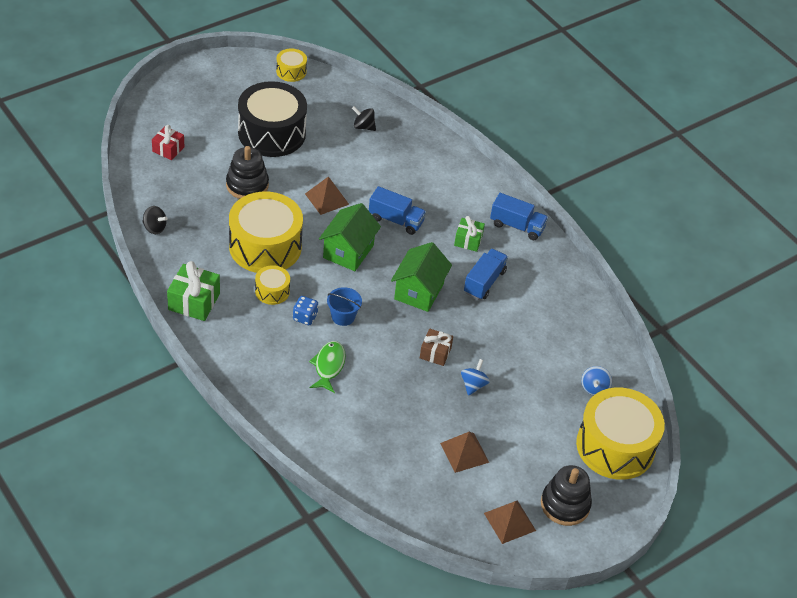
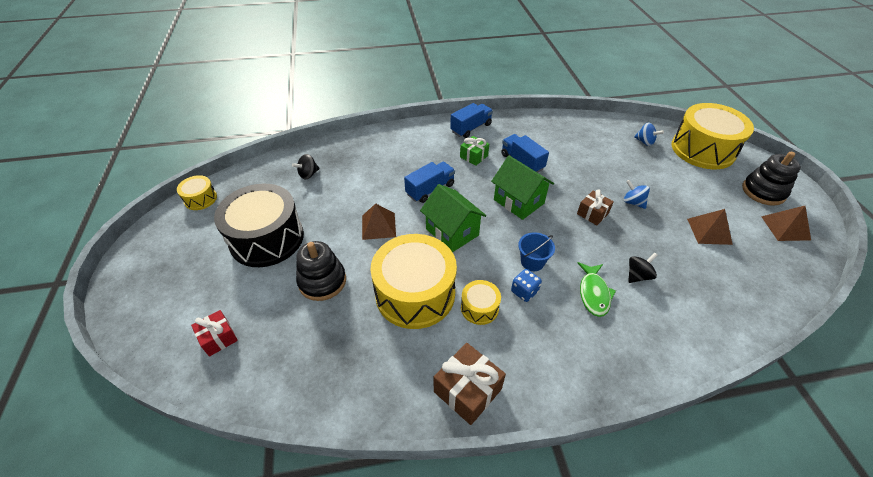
camera: 60 degrees left, 0 degrees up
(154, 228) = (331, 395): black spinning top -> black spinning top (638, 275)
(194, 301) = (467, 390): green gift -> brown gift
(328, 366) = (594, 293): green fish -> green fish turned 120 degrees counterclockwise

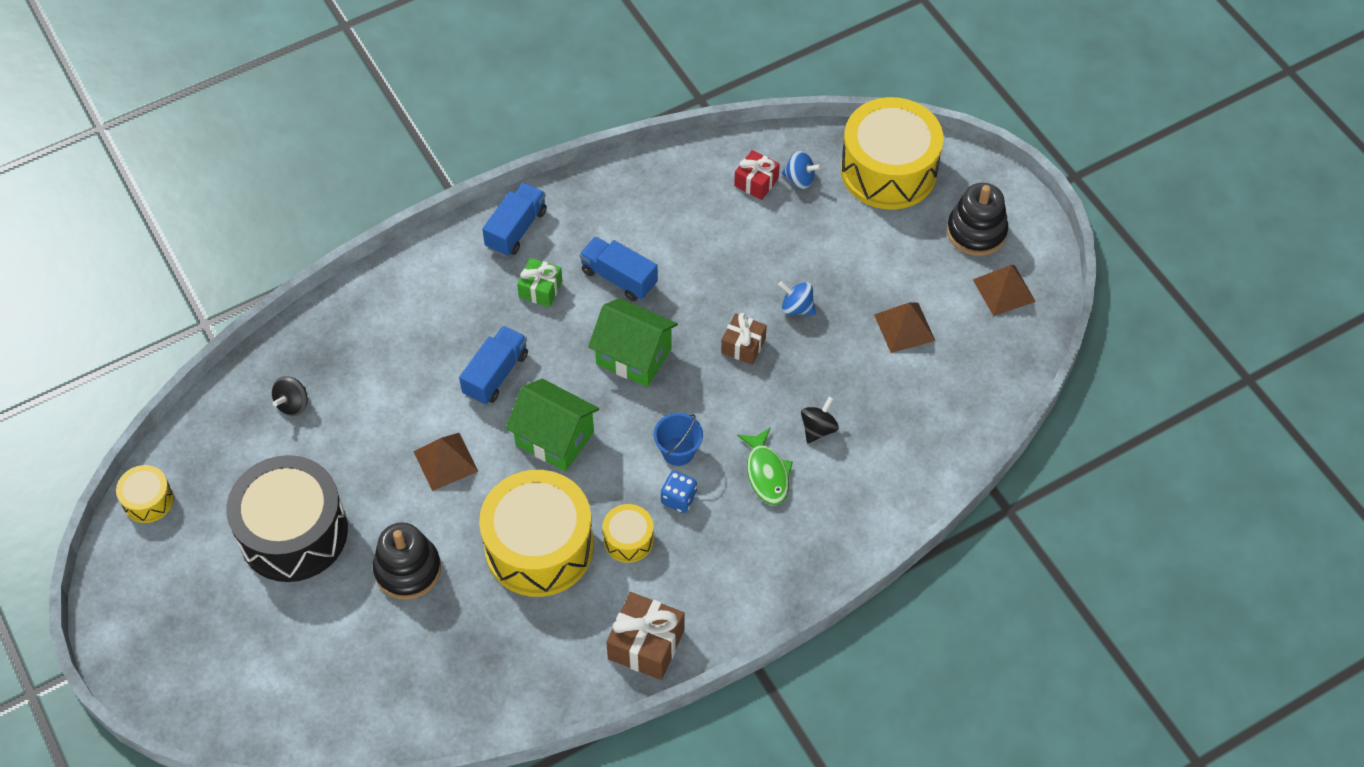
camera: 20 degrees left, 10 degrees up
(218, 338) = (315, 686): red gift -> red gift (756, 182)

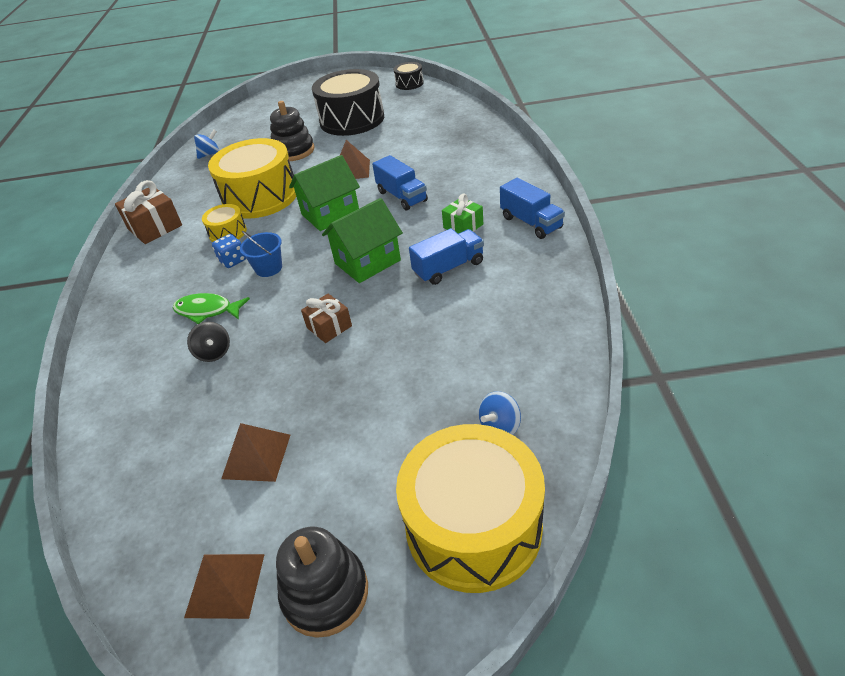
camera: 120 degrees right, 15 degrees down
(148, 500) = (409, 83): yellow drum -> black drum
(292, 404) = (437, 124): black spinning top -> none
(756, 182) = (513, 387): red gift -> none
(796, 307) = (341, 375): blue spinning top -> blue spinning top (210, 154)

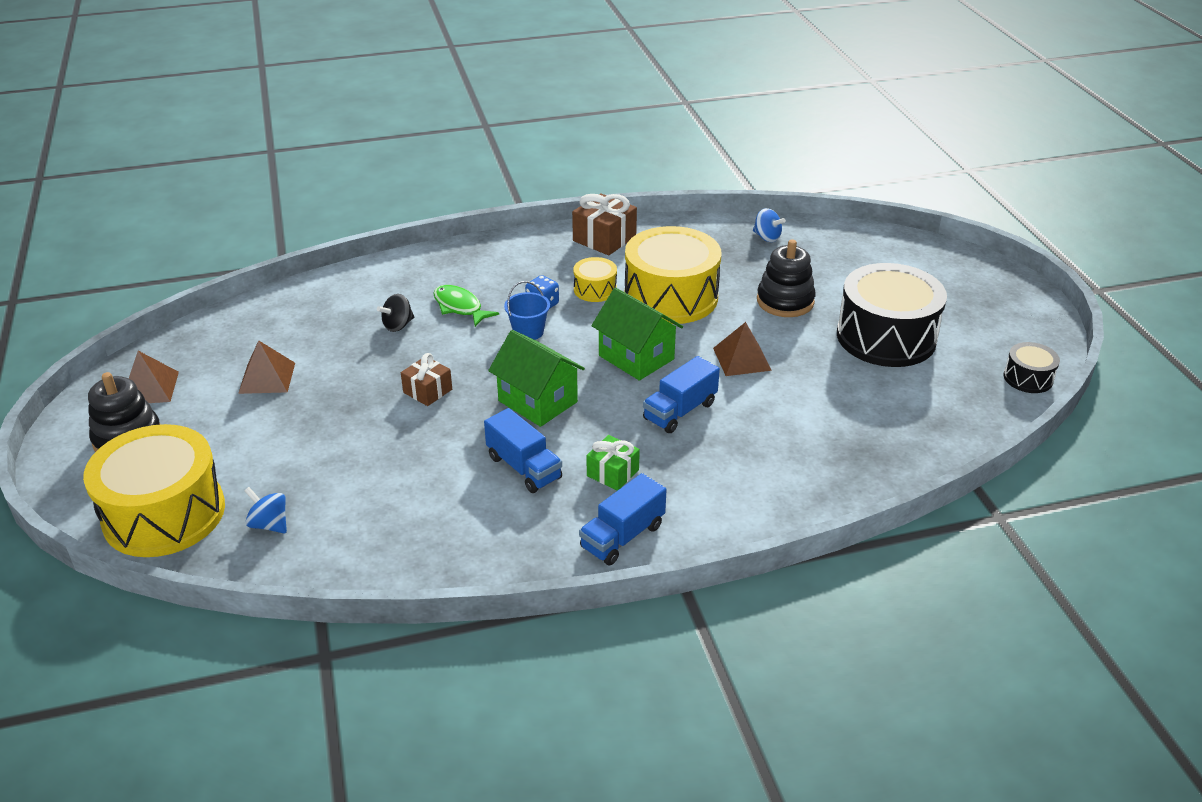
camera: 75 degrees right, 5 degrees down
(207, 311) = (460, 307): green fish -> green fish turned 45 degrees counterclockwise

